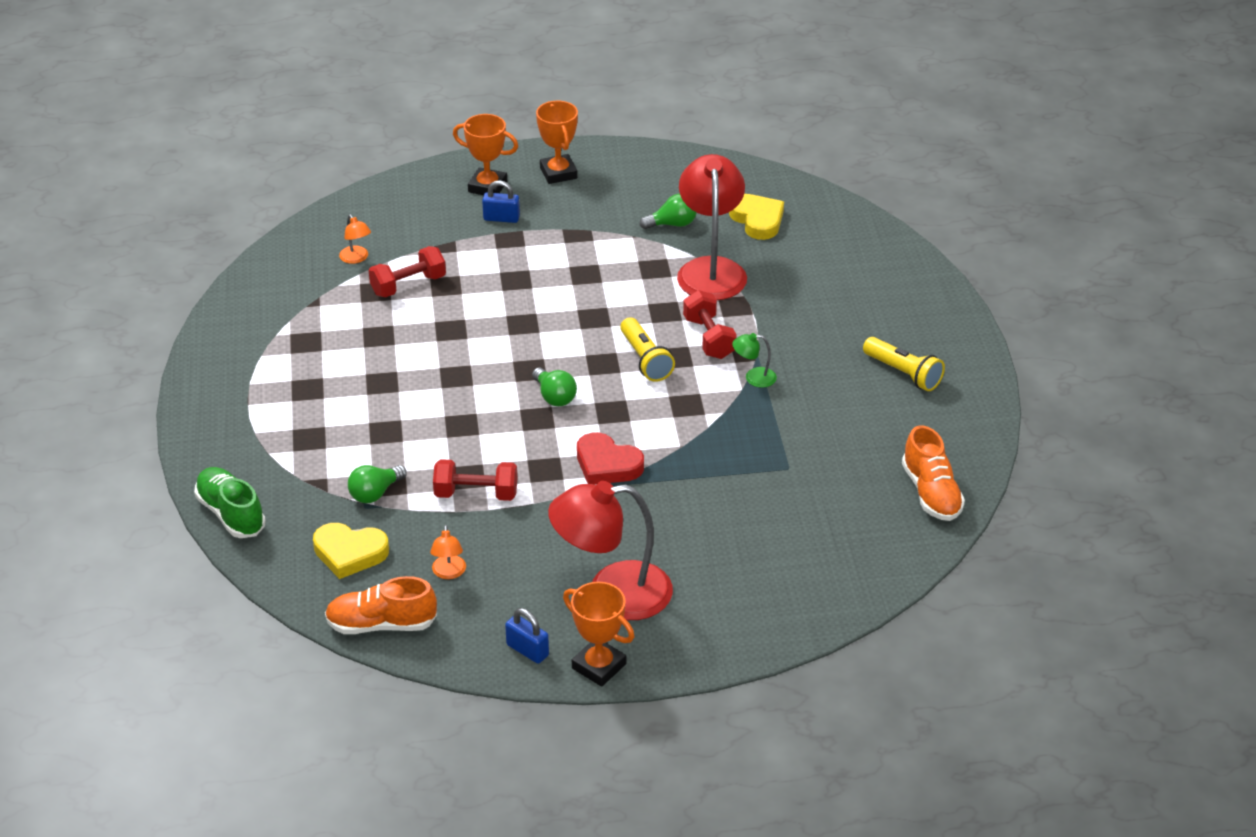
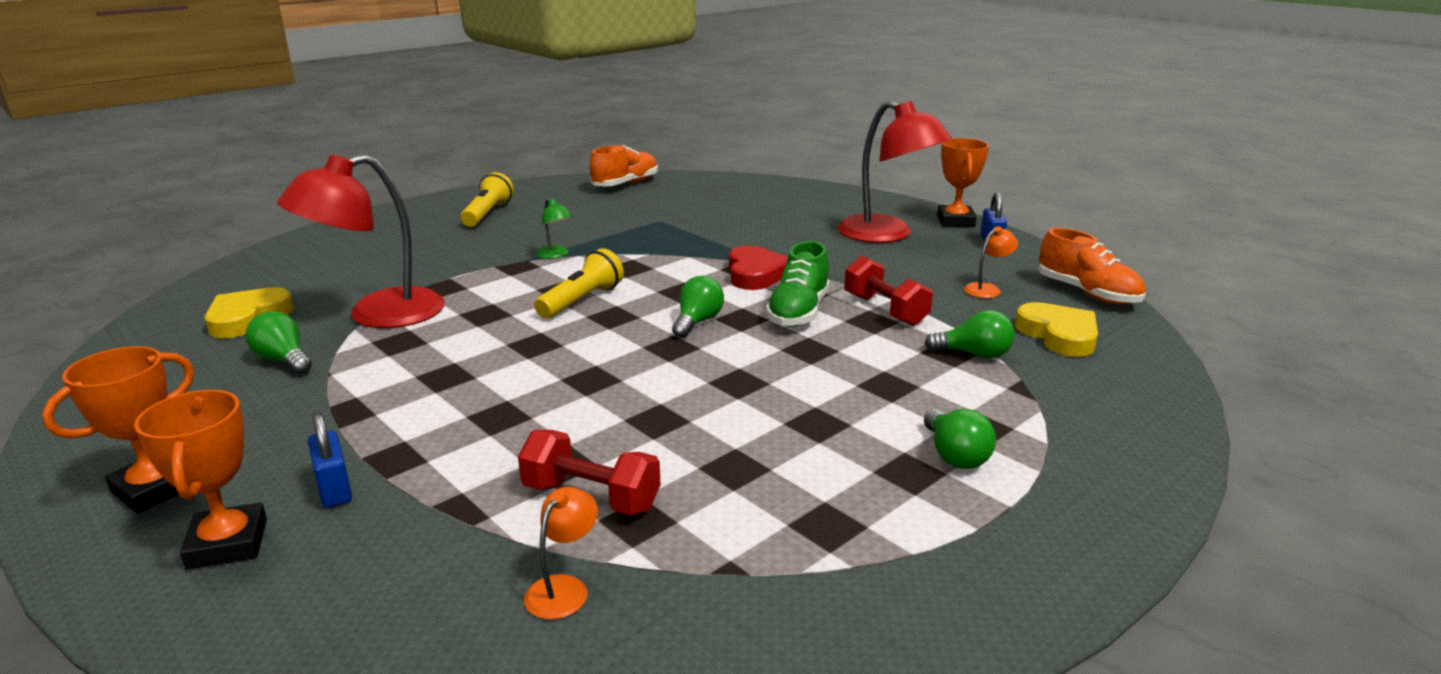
camera: 125 degrees left, 15 degrees down
(231, 514) = (1158, 419): green shoe -> green shoe (798, 312)
(300, 413) = (954, 455): none -> green light bulb
(709, 338) = (512, 285): red dumbbell -> none

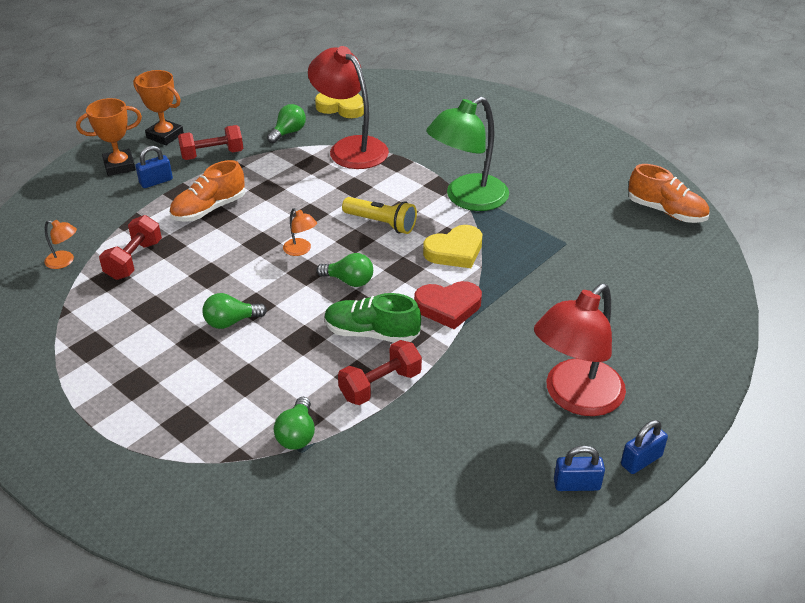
camera: 85 degrees right, 15 degrees up
(289, 429) = (212, 155): none -> red dumbbell
(487, 214) = (551, 152): yellow flashlight -> none
(555, 255) = (467, 199): green lamp -> green lamp, size x2.39
(954, 455) = (151, 406): green light bulb -> green light bulb (231, 322)
(955, 221) = (641, 460): orange trophy -> blue padlock
(987, 289) = (438, 462): orange lamp -> orange lamp (301, 250)
(1058, 335) = (336, 500): yellow heart -> yellow heart (455, 251)
(1087, 293) = (439, 545): orange shoe -> orange shoe (209, 209)

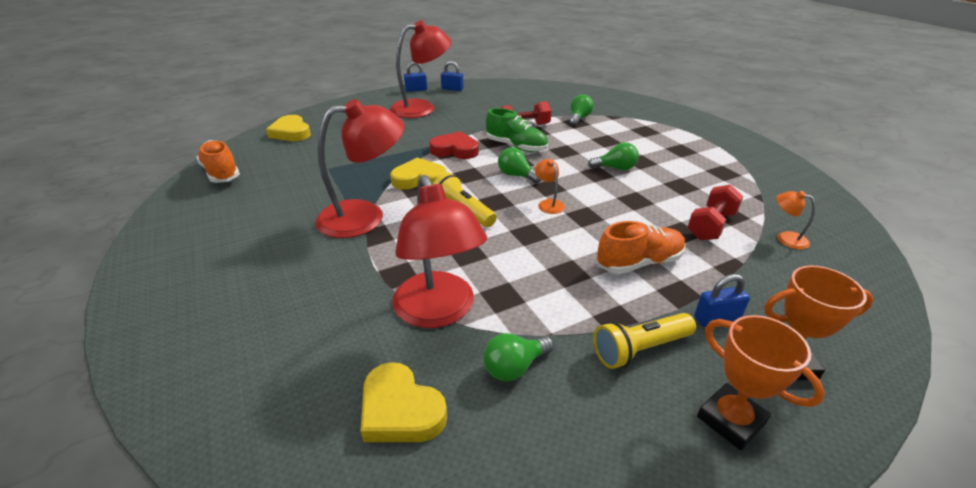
camera: 160 degrees left, 5 degrees down
(212, 155) = (640, 349): red dumbbell -> yellow flashlight
(467, 199) = (365, 216): green lamp -> red lamp
(688, 288) = (291, 132): none -> yellow heart

